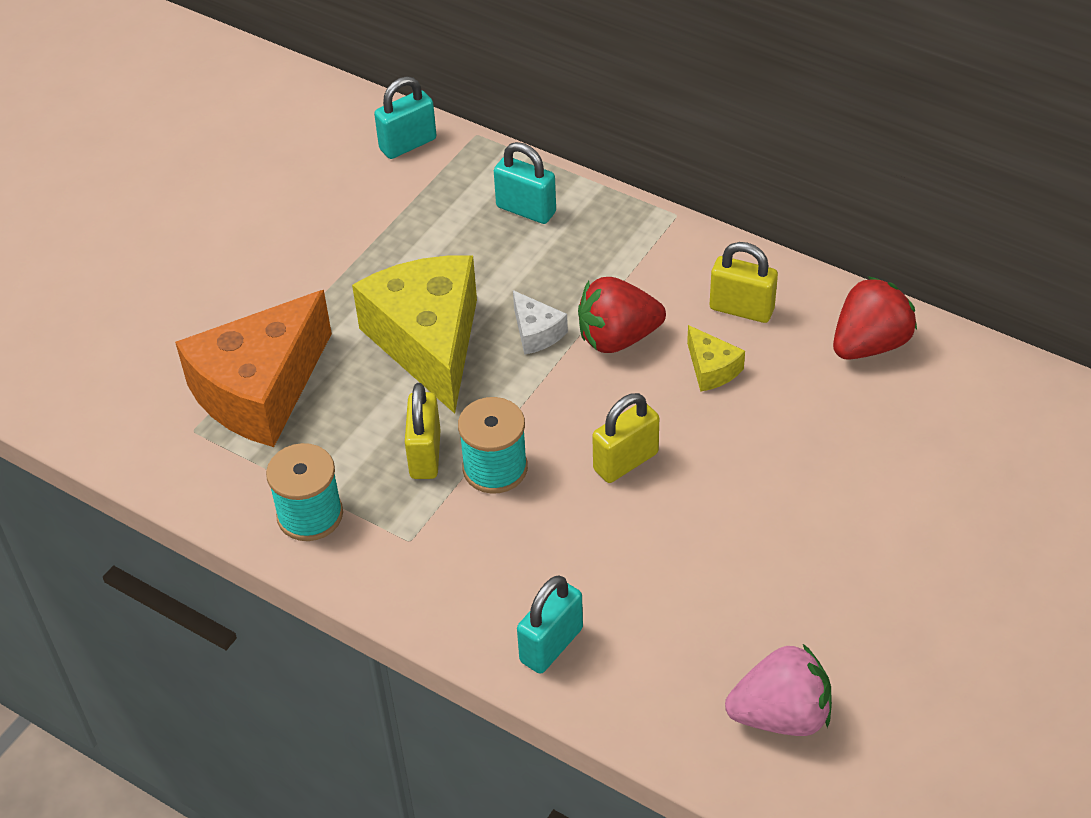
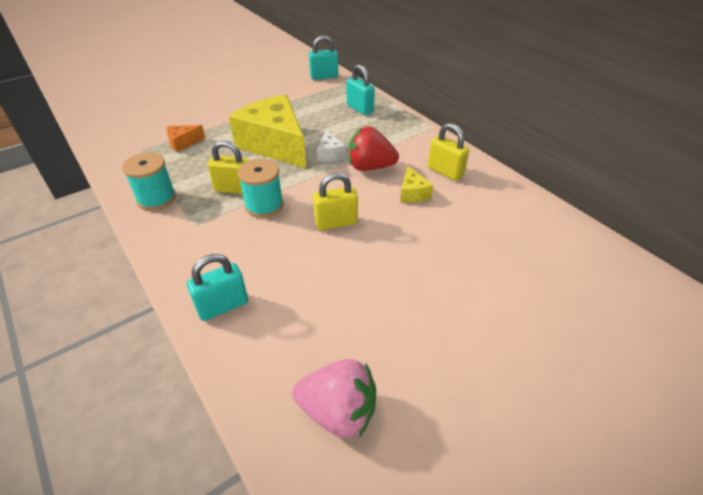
camera: 20 degrees right, 5 degrees down
(260, 390) = (183, 143): orange cheese -> orange cheese, size x0.42
(425, 455) = (234, 189): yellow padlock -> yellow padlock turned 75 degrees clockwise
(428, 342) = (275, 145): yellow cheese -> yellow cheese turned 45 degrees counterclockwise
(869, 344) = (513, 206): red strawberry -> none

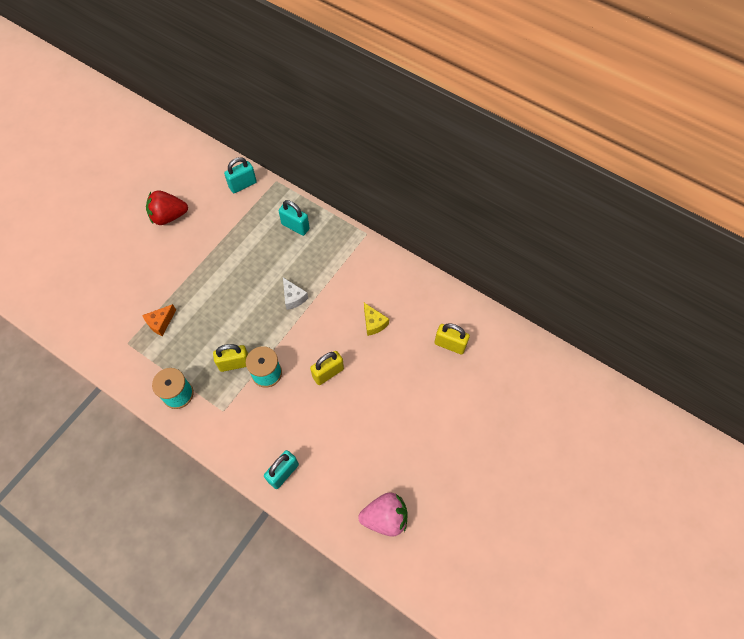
camera: 20 degrees left, 20 degrees up
(275, 145) = (242, 300): yellow cheese -> none
(370, 167) = (331, 303): red strawberry -> red strawberry (169, 216)
(445, 172) = (391, 290): yellow padlock -> yellow padlock (450, 344)

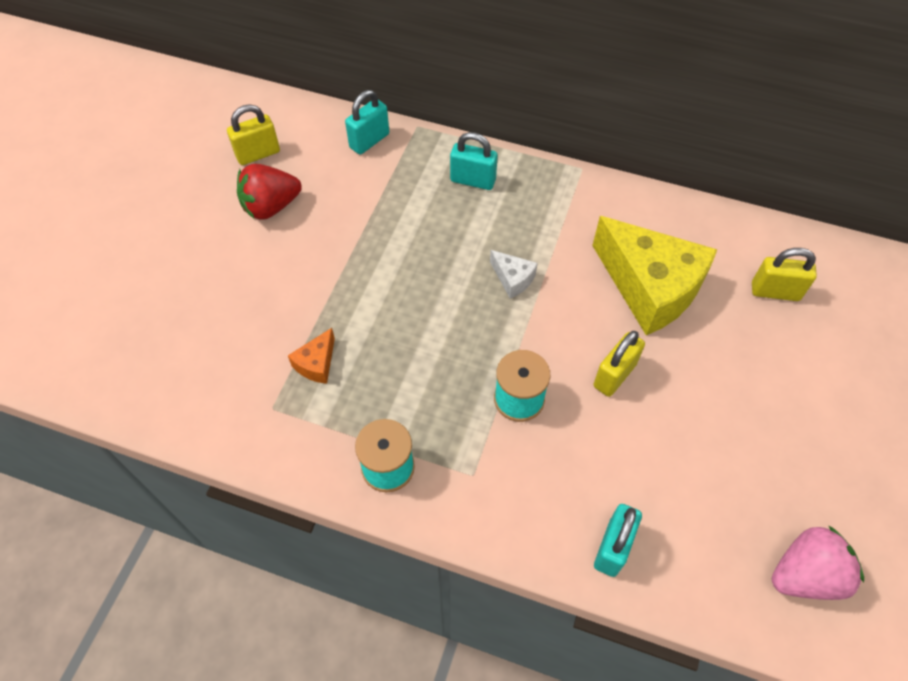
camera: 15 degrees left, 5 degrees down
(234, 363) = (462, 397): yellow padlock -> yellow padlock (258, 154)
(373, 323) = (650, 287): yellow cheese -> yellow cheese, size x2.37

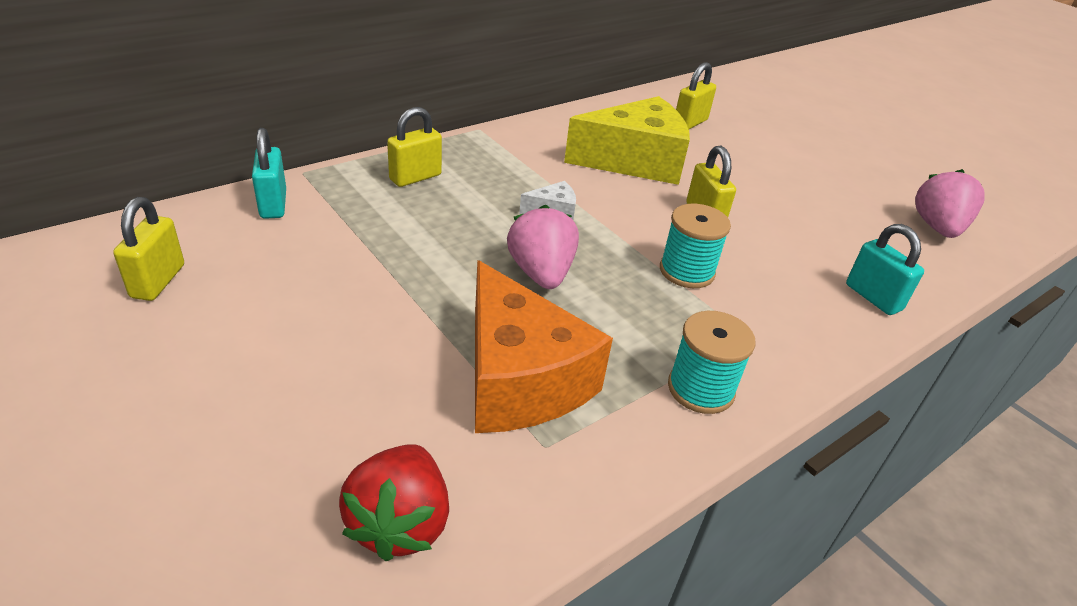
camera: 60 degrees left, 20 degrees down
(271, 206) = (252, 308): red strawberry -> red strawberry (400, 523)
(316, 363) = (519, 378): orange cheese -> orange cheese, size x2.37
(431, 315) = (541, 273): none -> pink strawberry
(473, 180) = (415, 177): turquoise padlock -> yellow padlock

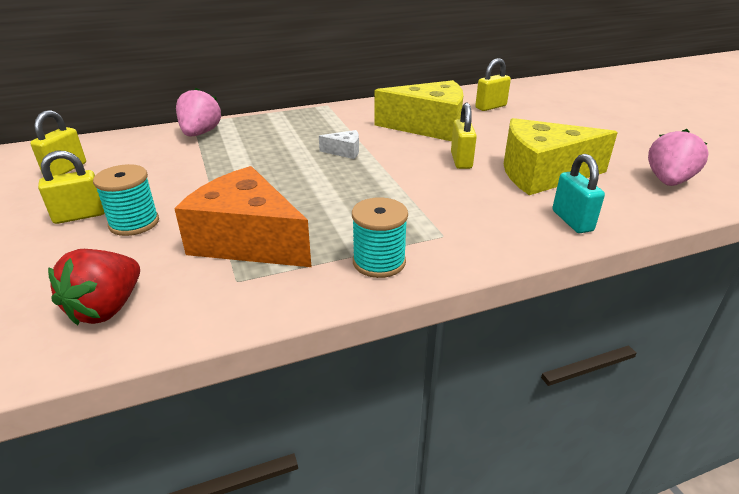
camera: 20 degrees right, 5 degrees down
(273, 204) = (162, 137): turquoise padlock -> none
(415, 177) = (263, 128): yellow padlock -> yellow padlock (80, 216)
(519, 378) = (248, 241): orange cheese -> orange cheese turned 135 degrees clockwise
(541, 273) = (309, 184): pink strawberry -> pink strawberry (200, 133)
(687, 271) = (421, 192): turquoise spool -> turquoise spool (134, 223)
(806, 229) = (542, 174): none -> yellow cheese

